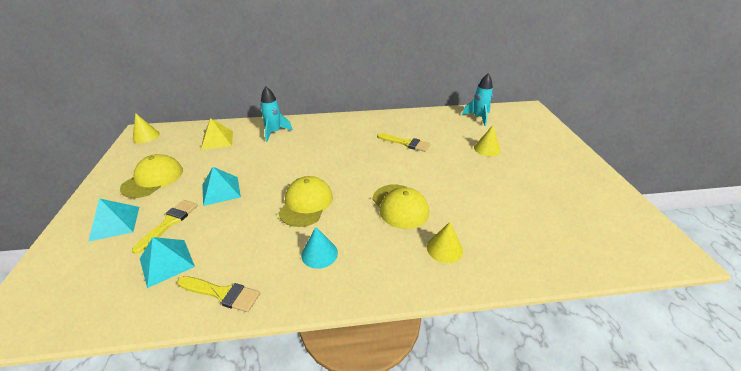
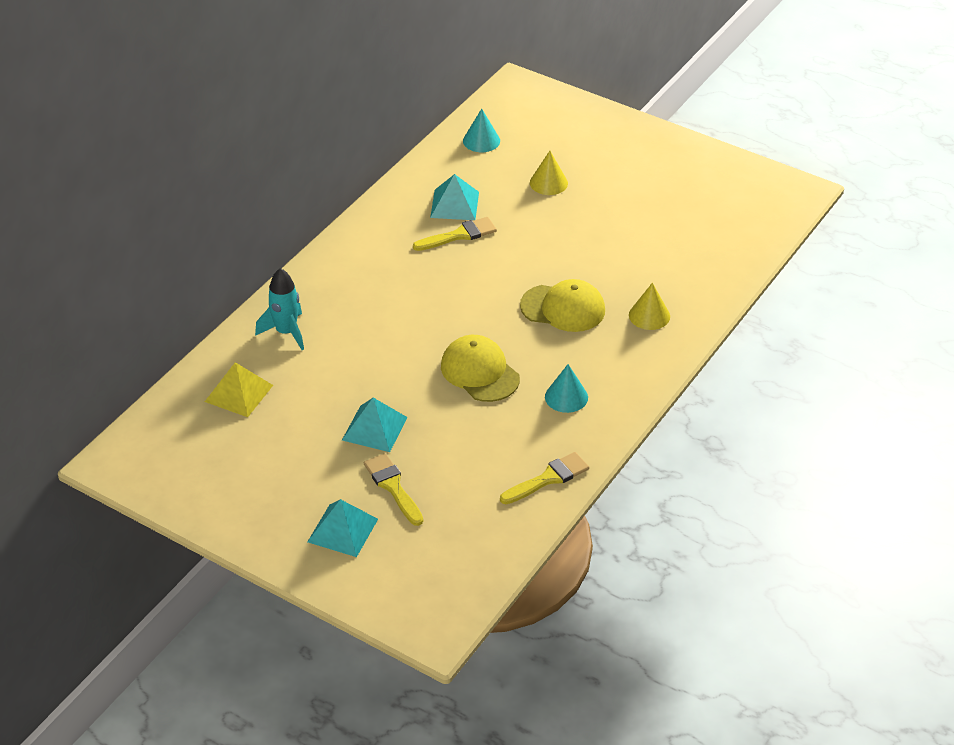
camera: 50 degrees left, 5 degrees up
(146, 136) = (133, 460): yellow cone -> none
(153, 179) = (275, 479): yellow cap -> none
(166, 262) = (462, 504): turquoise pyramid -> turquoise pyramid (454, 204)
(478, 118) = (481, 141): turquoise rocket -> turquoise cone

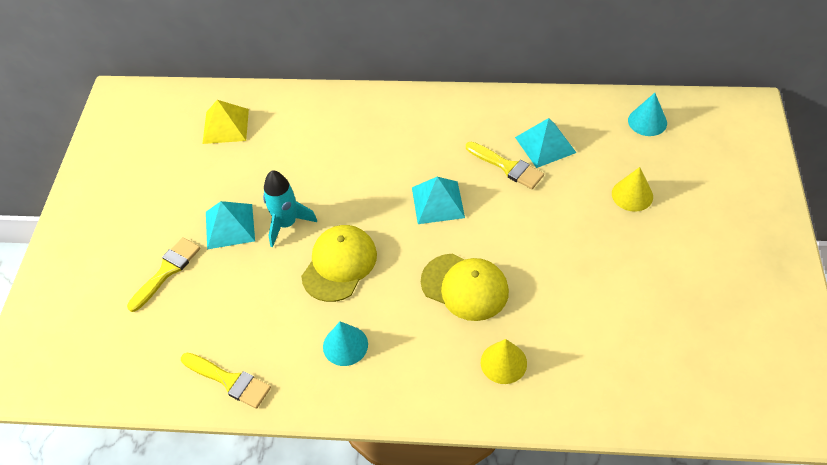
camera: 65 degrees right, 10 degrees up
(286, 332) = (310, 119): turquoise rocket -> turquoise rocket (287, 224)
(342, 530) = (102, 262): turquoise pyramid -> turquoise pyramid (437, 202)
(563, 308) = (465, 287): yellow cap -> yellow cap turned 45 degrees counterclockwise

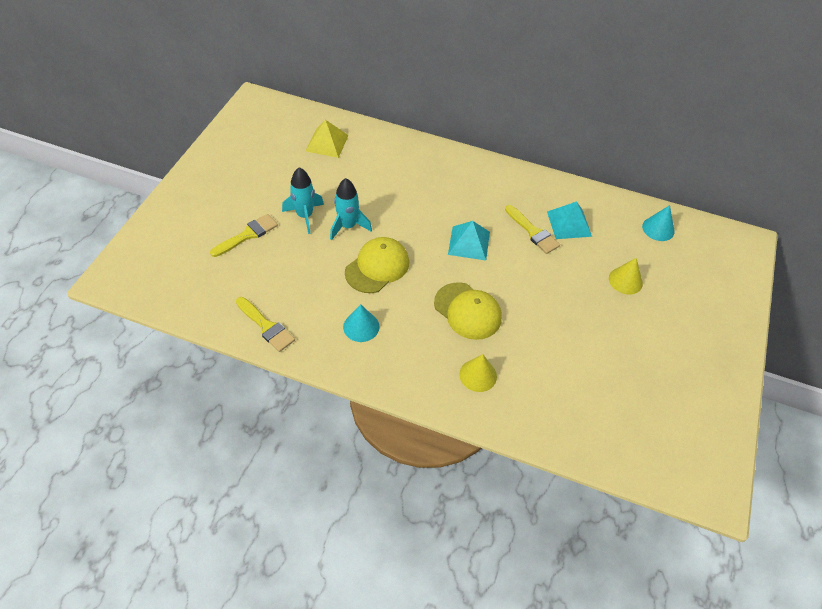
camera: 10 degrees right, 0 degrees up
(229, 226) = (305, 216): turquoise pyramid -> turquoise rocket

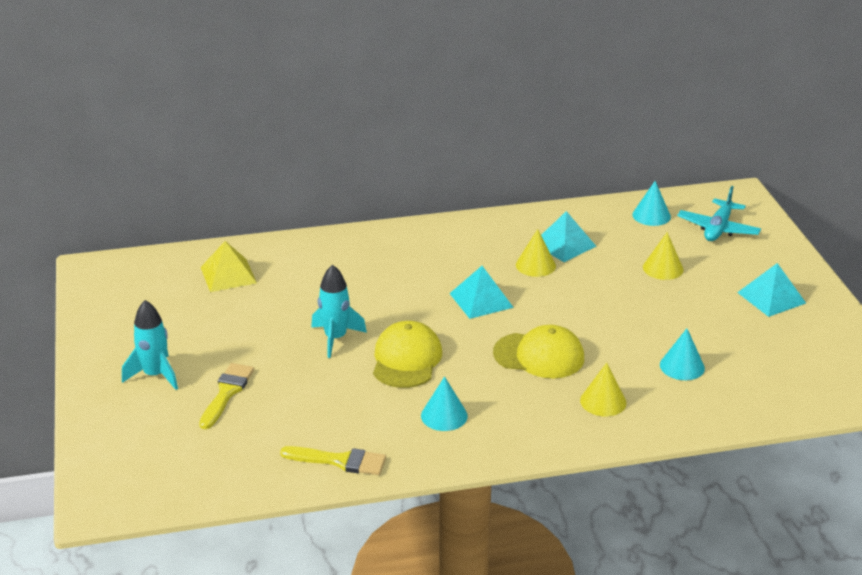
camera: 30 degrees left, 20 degrees down
(305, 216) = (276, 349): turquoise rocket -> turquoise rocket (155, 375)
(533, 232) = (535, 265): yellow brush -> yellow cone
(563, 376) = (682, 366): none -> turquoise cone
(689, 350) = (771, 297): none -> turquoise pyramid
(701, 265) = (718, 229): none -> turquoise plane

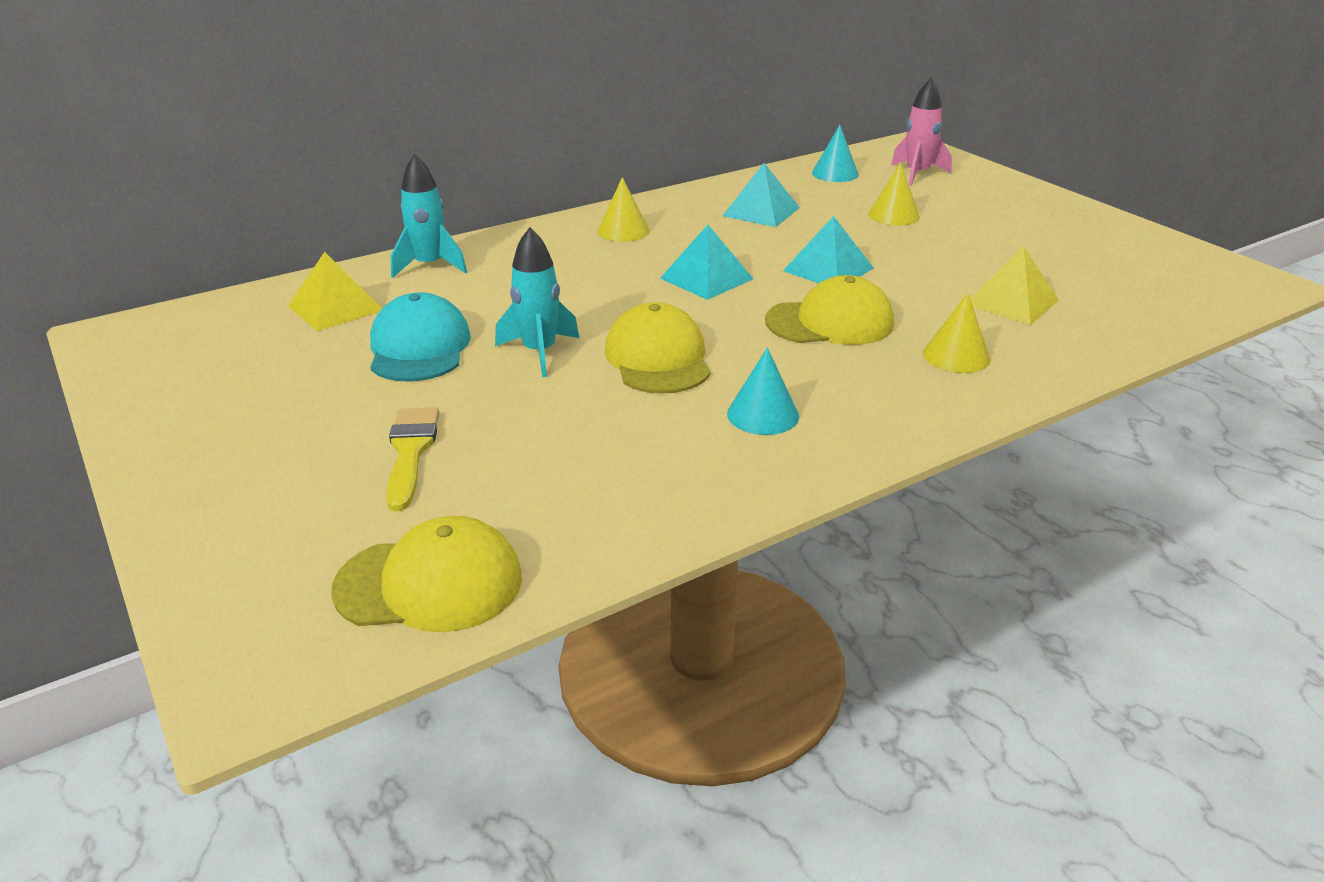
camera: 20 degrees left, 0 degrees up
(155, 375) = (276, 451): turquoise rocket -> turquoise rocket (430, 266)
(201, 475) = (429, 583): none -> yellow cap
(265, 318) = (419, 347): none -> turquoise cap
(339, 461) = (652, 508): yellow brush -> none
(535, 265) = (744, 235): yellow cone -> yellow cone (623, 231)
(682, 366) = (1011, 302): turquoise cone -> yellow pyramid
(718, 229) = (917, 174): turquoise plane -> pink rocket
(771, 297) = (1037, 222): turquoise pyramid -> turquoise pyramid (828, 269)

